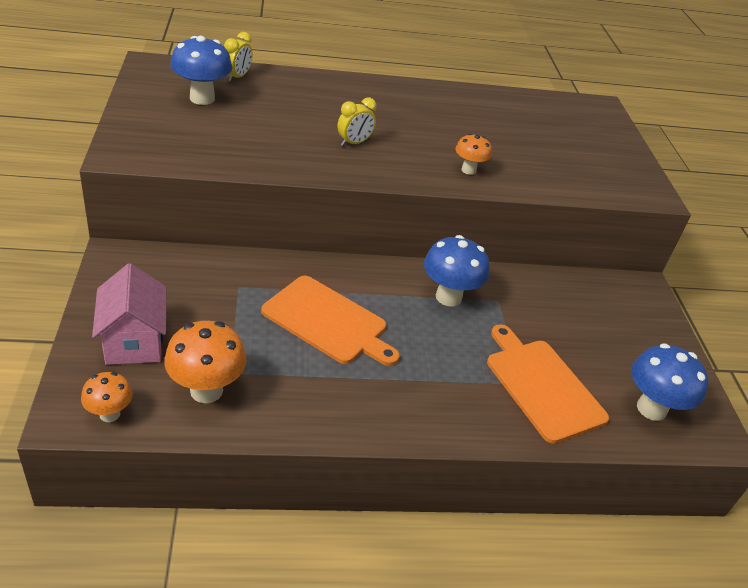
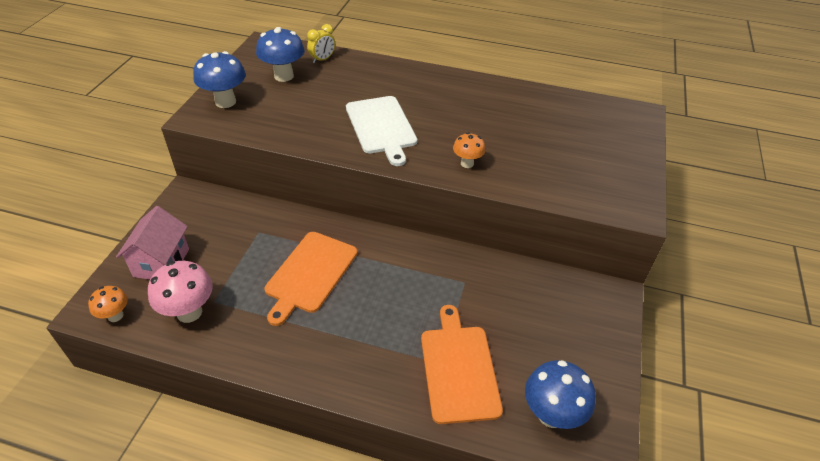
camera: 25 degrees right, 5 degrees up
(206, 390) = (189, 312): orange mushroom -> pink mushroom
(328, 322) = (310, 274): orange cutting board -> orange cutting board turned 60 degrees clockwise
(354, 143) = (381, 127): yellow clock -> white cutting board
(448, 297) = (421, 271): blue mushroom -> blue mushroom (225, 102)

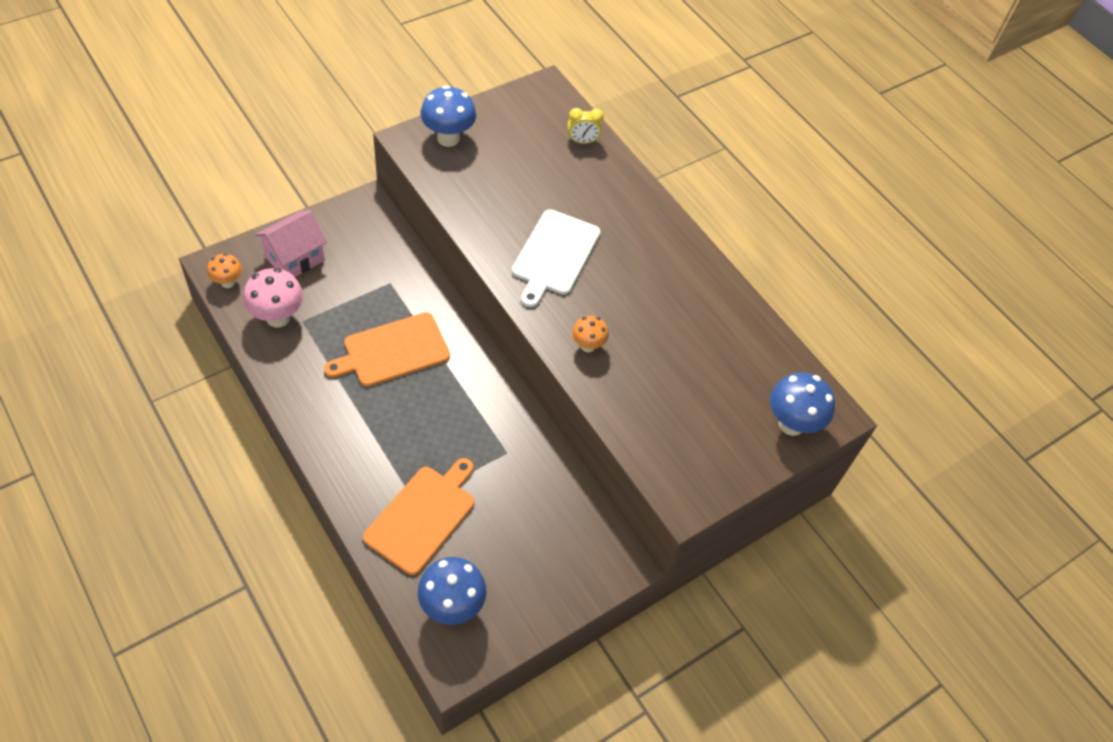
camera: 35 degrees right, 10 degrees up
(284, 76) = (526, 140): blue mushroom -> blue mushroom (791, 424)

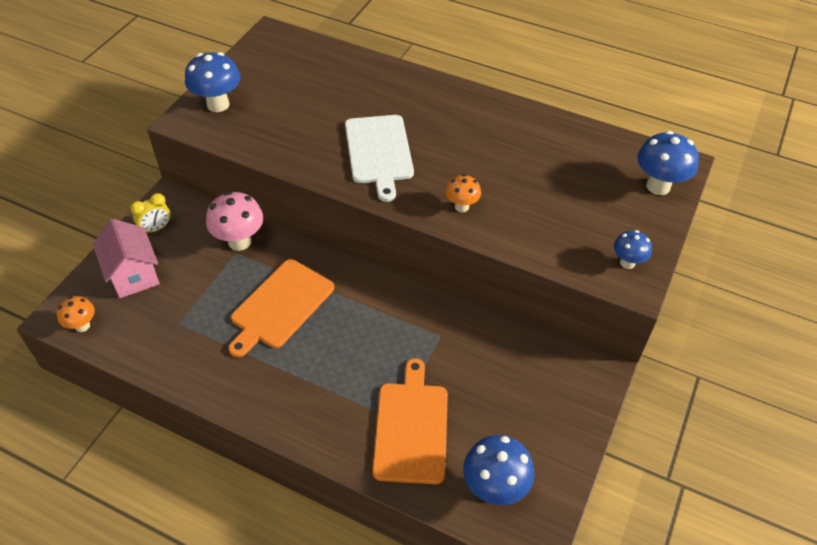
camera: 25 degrees left, 5 degrees down
(278, 317) = (153, 331): pink mushroom -> pink mushroom (239, 241)
(295, 259) = (133, 275): pink house -> pink house turned 45 degrees counterclockwise
(582, 141) = (332, 60): yellow clock -> yellow clock (156, 228)
(696, 479) = (627, 263): none -> blue mushroom

